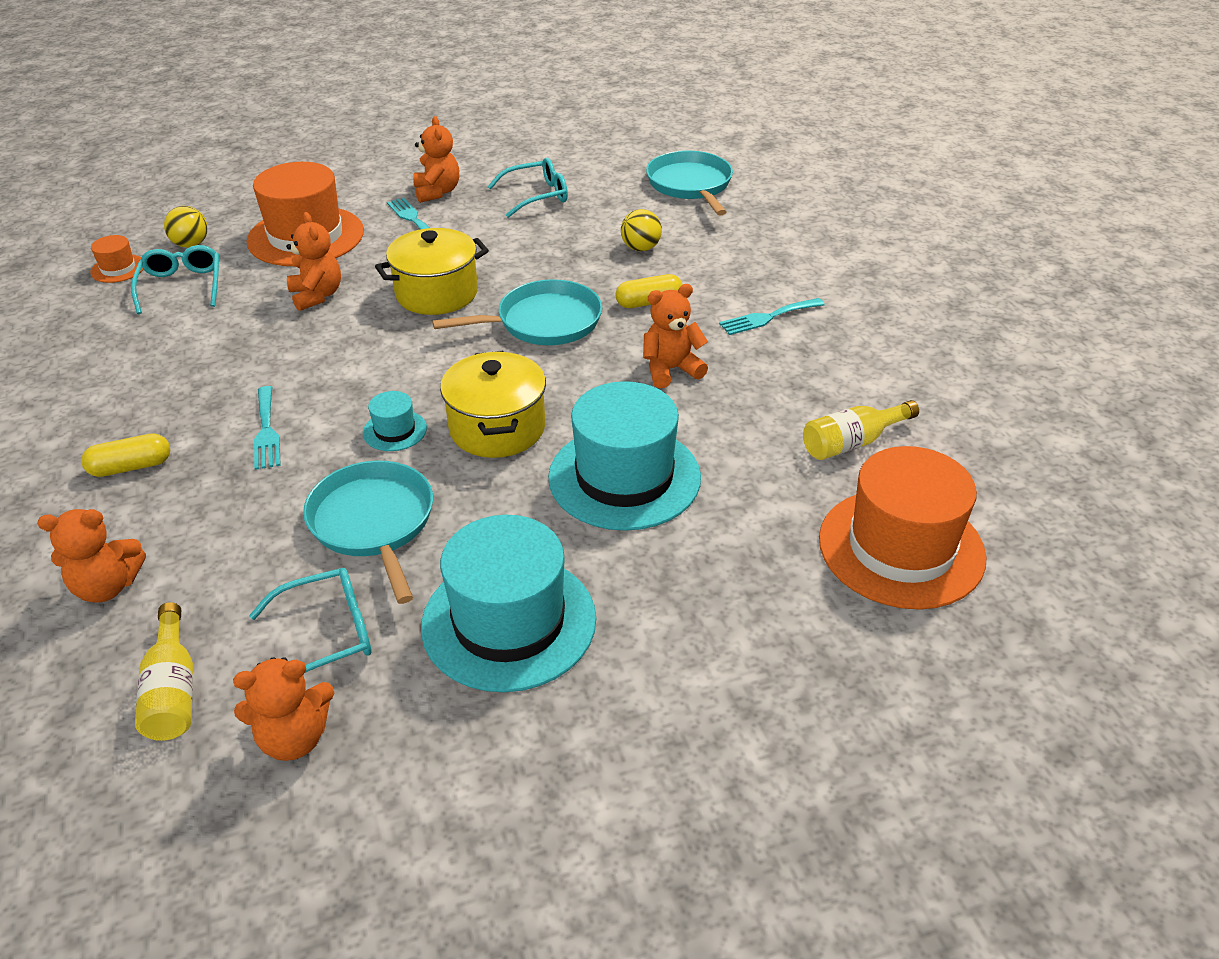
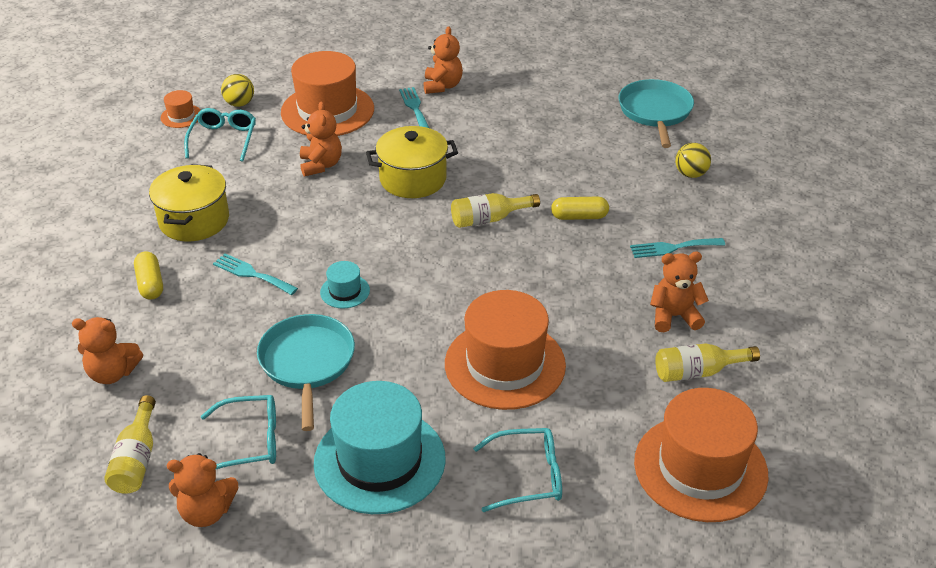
camera: 15 degrees right, 0 degrees up
(131, 467) = (150, 284): yellow capsule -> yellow capsule turned 75 degrees clockwise
(266, 431) = (252, 274): turquoise fork -> turquoise fork turned 120 degrees clockwise
(497, 428) = (422, 304): yellow pot -> yellow pot (194, 220)
(536, 196) = (521, 102): turquoise glasses -> turquoise glasses (527, 476)
(544, 322) = (488, 219): turquoise pan -> yellow bottle
(624, 477) = (505, 364): turquoise hat -> orange hat
(641, 248) = (590, 165): yellow ball -> yellow ball (690, 174)
(671, 370) = (575, 280): orange teddy bear -> orange teddy bear (674, 316)

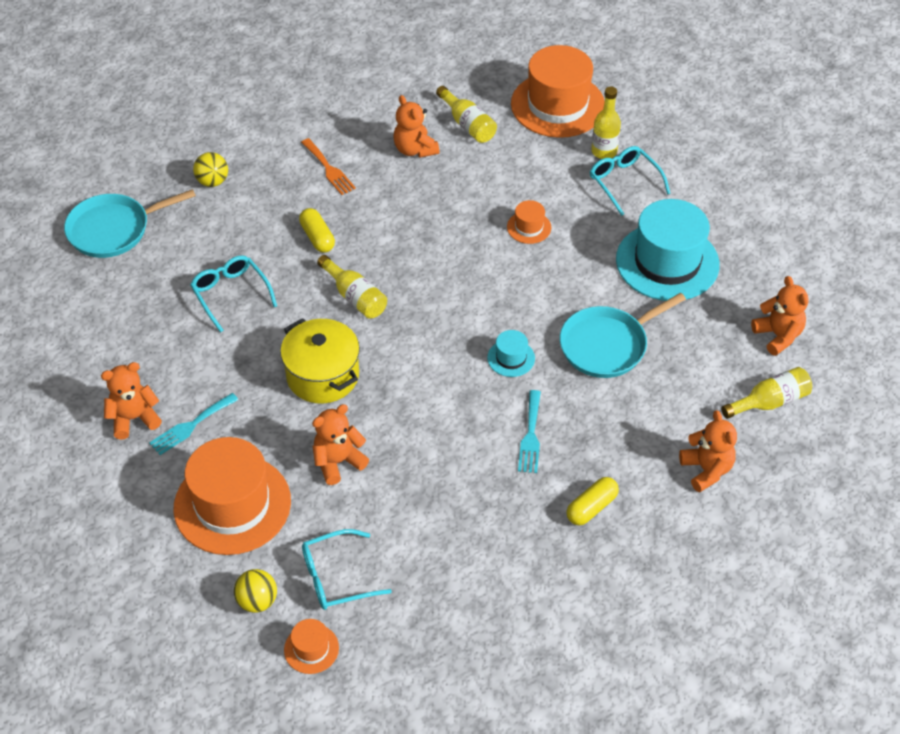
camera: 115 degrees left, 10 degrees up
(194, 220) = (485, 525): yellow pot -> none
(249, 442) = (705, 343): turquoise glasses -> turquoise glasses (231, 295)
(505, 364) = (529, 227): orange hat -> orange hat, size x0.44
(592, 479) = (604, 151): none -> yellow bottle
(672, 248) = (329, 169): turquoise fork -> orange fork

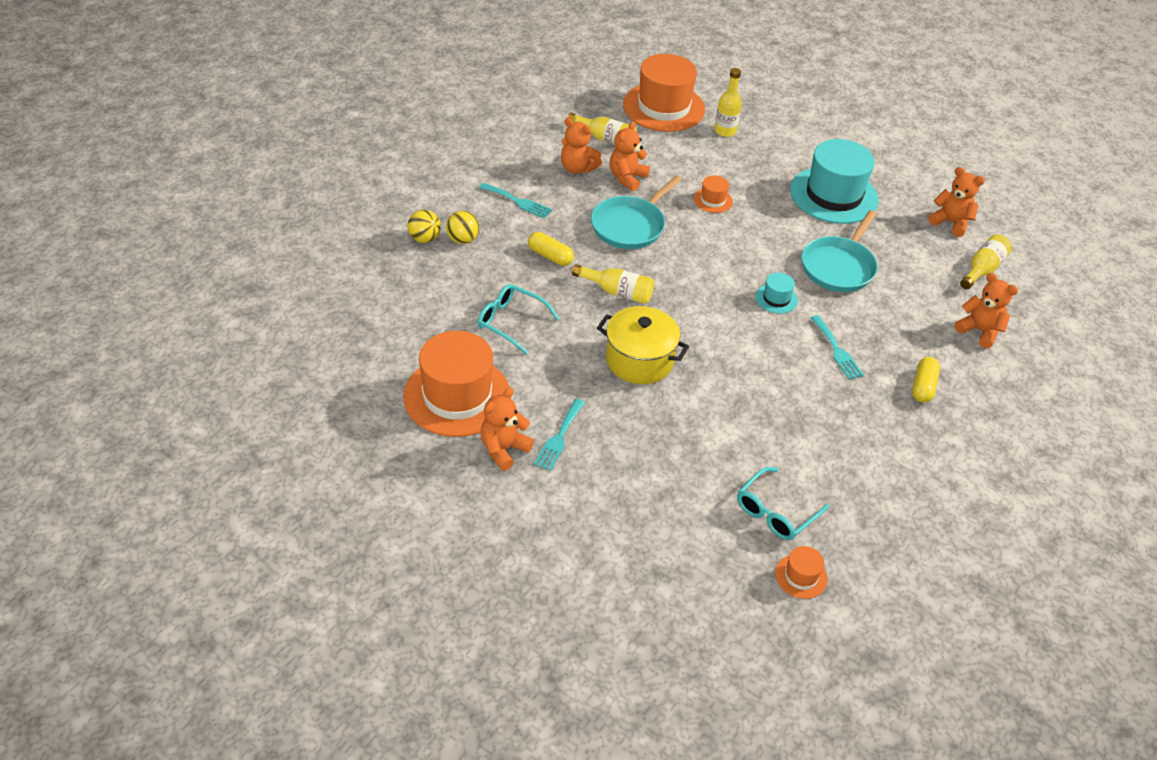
camera: 30 degrees left, 5 degrees down
(113, 230) = (363, 302): turquoise pan -> turquoise pan (630, 226)
(232, 504) = (645, 487): orange hat -> orange hat (457, 396)
(257, 601) = (727, 556): yellow ball -> yellow ball (462, 240)
(329, 169) = (518, 202): orange fork -> turquoise fork
(338, 462) = (705, 422): orange teddy bear -> orange teddy bear (627, 178)
(624, 183) = (758, 149): turquoise glasses -> none

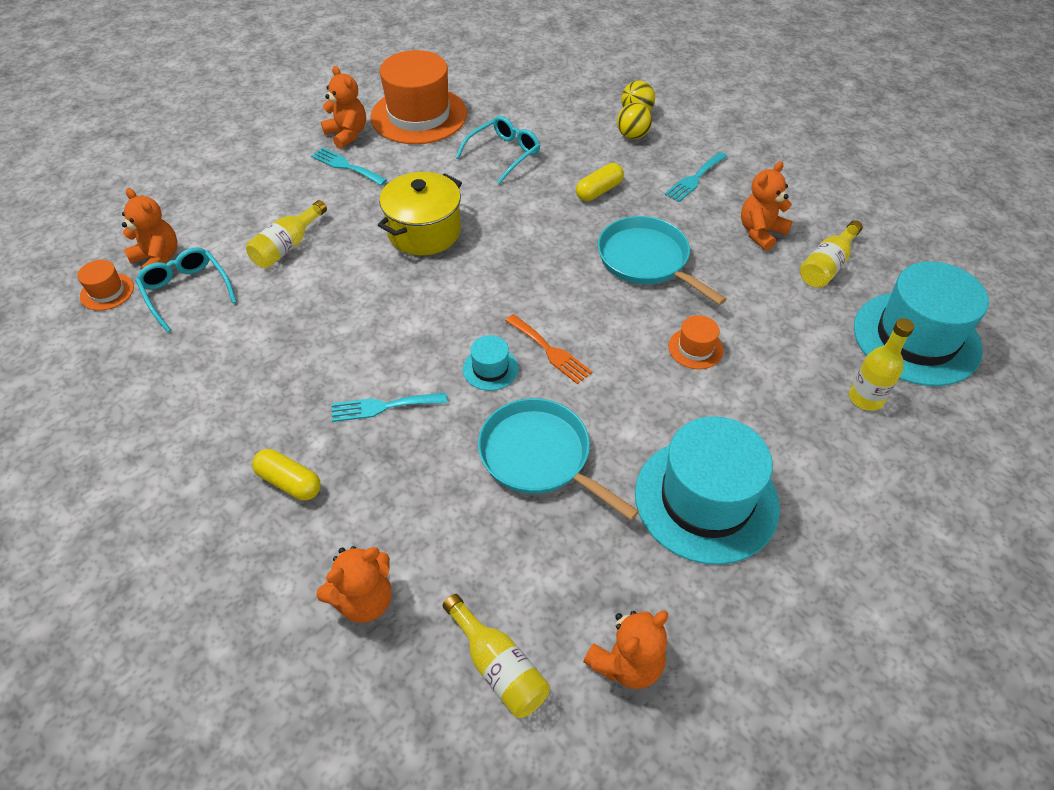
camera: 105 degrees right, 5 degrees up
(617, 292) = (532, 232): yellow bottle -> yellow bottle (287, 246)
(627, 178) = (742, 273): orange teddy bear -> orange teddy bear (158, 259)
(663, 107) = (916, 338): orange hat -> turquoise hat
(746, 270) = (550, 351): none -> orange fork

